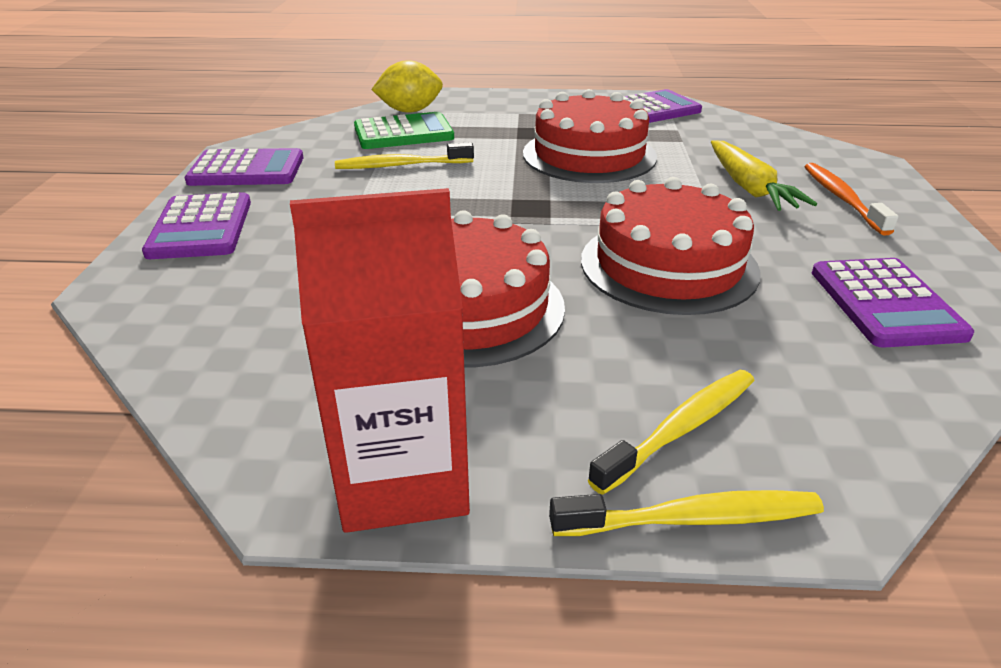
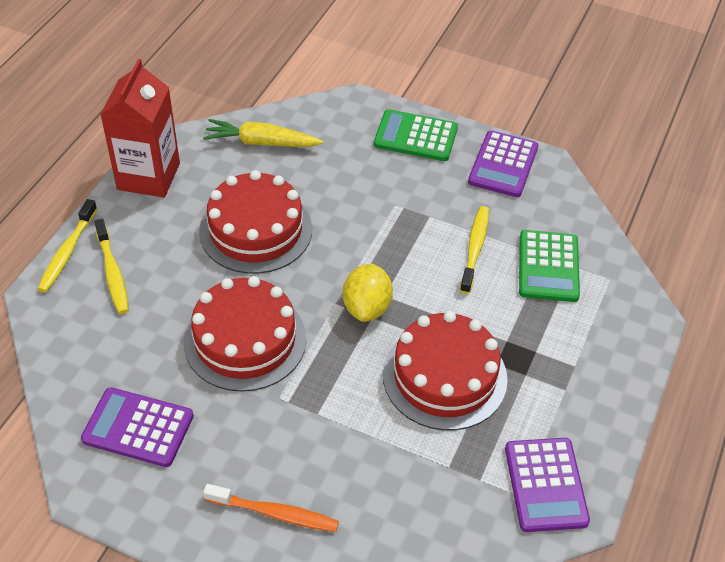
camera: 110 degrees right, 15 degrees up
(201, 227) = (415, 136): purple calculator -> green calculator
(410, 111) = (607, 284): yellow lemon -> yellow lemon (367, 307)
(749, 188) = (326, 457): yellow carrot -> yellow carrot (261, 142)

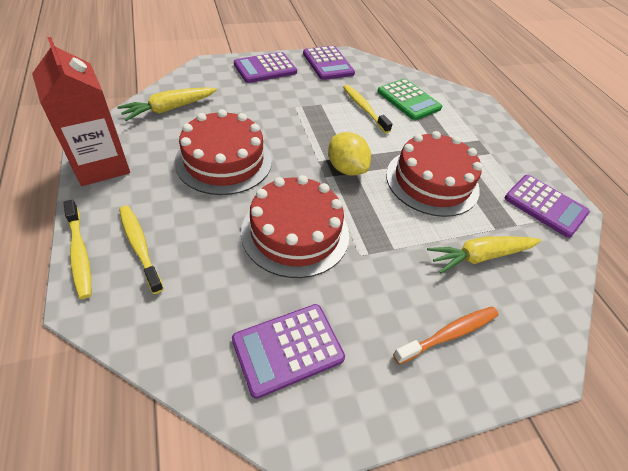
camera: 45 degrees left, 0 degrees up
(112, 273) = (140, 246): yellow toothbrush -> yellow toothbrush turned 150 degrees counterclockwise
(393, 478) = (480, 256): none -> yellow carrot
(415, 136) = (265, 68): green calculator -> purple calculator

